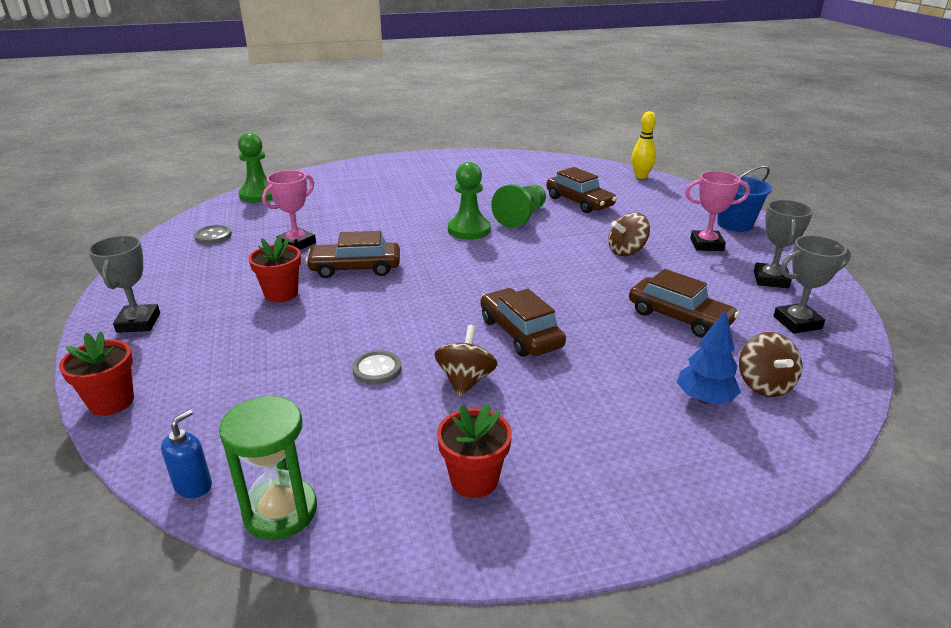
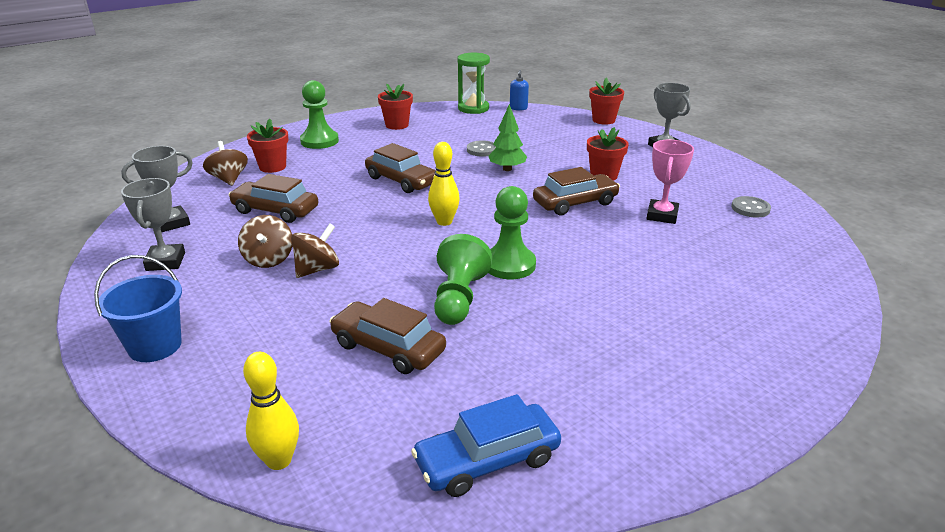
camera: 160 degrees right, 0 degrees up
(259, 195) = (819, 268): green pawn -> green pawn (319, 141)
(377, 326) = (507, 169): none -> green tree
(466, 380) = (424, 153): brown spinning top -> brown spinning top (269, 259)
(499, 272) = (444, 222): none -> yellow bowling pin
(544, 165) = (487, 460): none -> blue car
(704, 399) = (272, 167): blue tree -> red flower pot
(706, 244) = (216, 297): pink trophy -> none

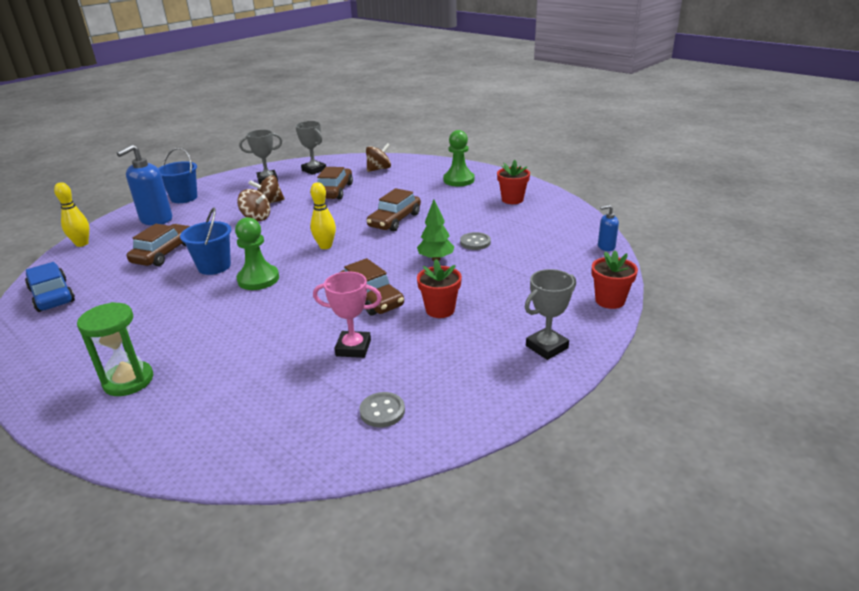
camera: 80 degrees right, 0 degrees up
(236, 371) = (156, 220): none -> blue soap dispenser
(272, 167) = (403, 176): red flower pot -> none
(459, 298) = (214, 266): green pawn -> blue bucket
(473, 108) = (584, 225): green hourglass -> green hourglass (128, 381)

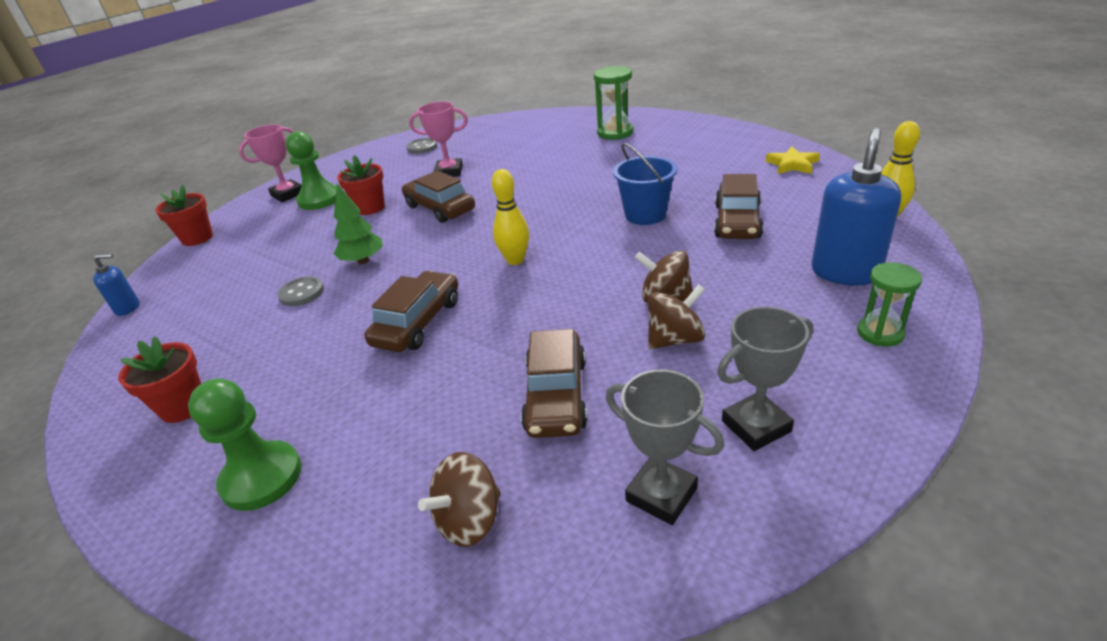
camera: 175 degrees right, 5 degrees up
(52, 295) = (792, 164): blue car -> yellow star
(184, 198) = (880, 333): blue bucket -> green hourglass
(258, 279) = (576, 209): green pawn -> green pawn (319, 199)
(547, 347) = (288, 194): grey trophy -> pink trophy

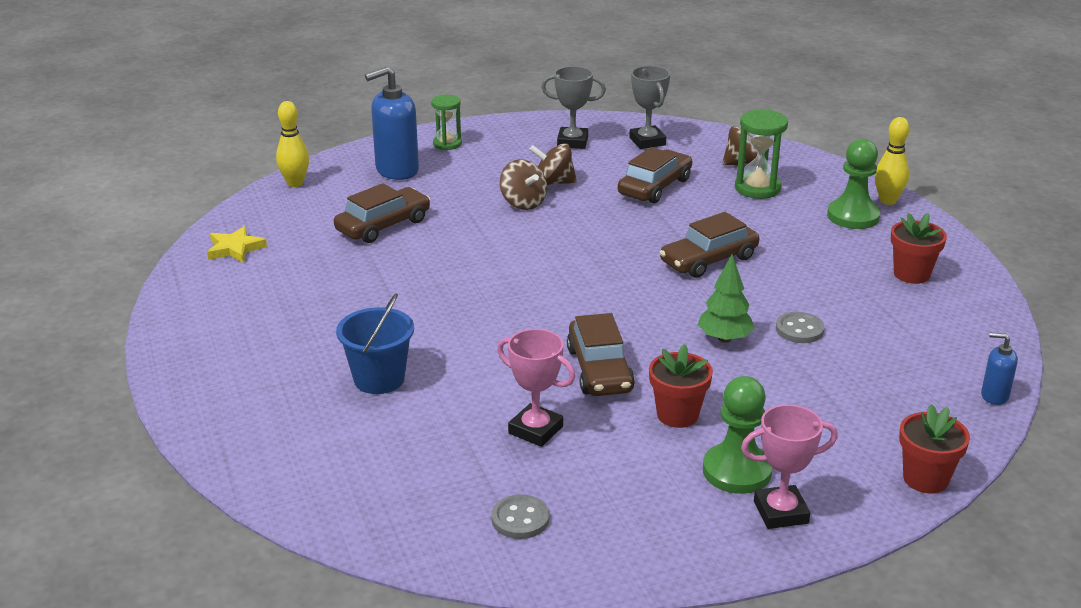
camera: 150 degrees left, 5 degrees down
(515, 260) = (588, 274): yellow bowling pin -> yellow bowling pin (887, 201)
(615, 133) = (270, 386): green hourglass -> green hourglass (757, 188)
(645, 215) = (432, 263): blue bucket -> blue bucket (379, 379)

